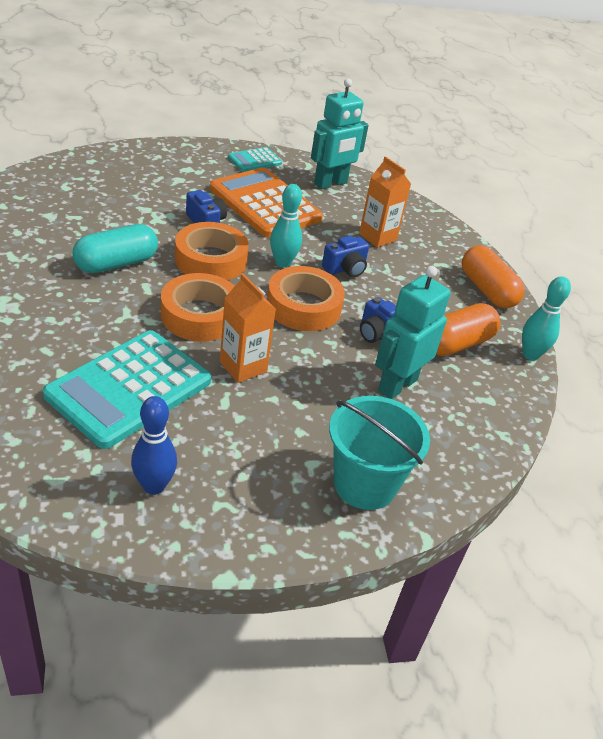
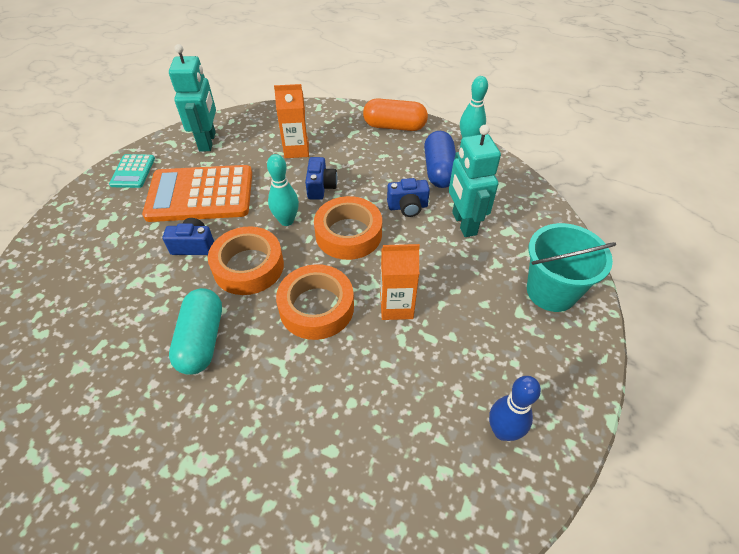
camera: 50 degrees left, 10 degrees up
(129, 388) = (379, 401): turquoise calculator -> none
(457, 343) = (439, 170): orange capsule -> blue capsule

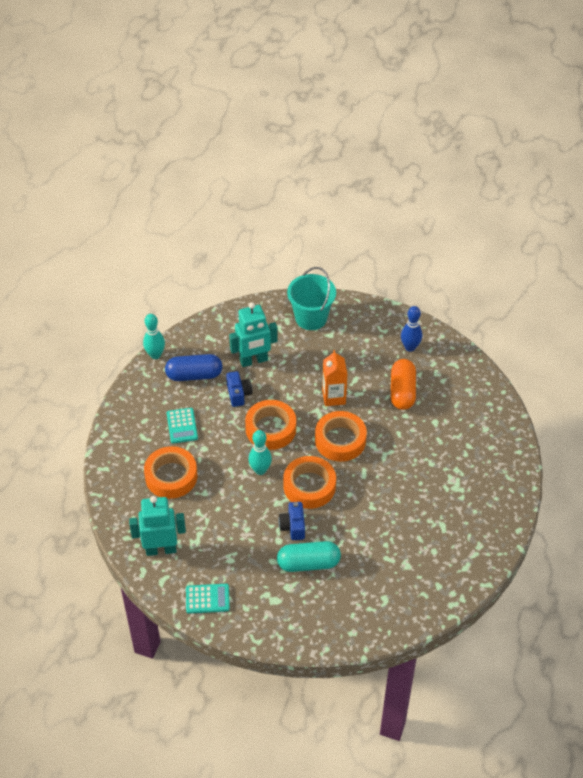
camera: 95 degrees left, 0 degrees up
(200, 194) = (234, 537): orange calculator -> none
(202, 340) = (375, 500): turquoise capsule -> turquoise capsule (308, 563)
(296, 150) = (171, 476): orange carton -> orange tape
(321, 187) = (219, 452): blue camera -> none
(364, 159) = (182, 426): none -> turquoise calculator
(394, 126) = (134, 407): orange capsule -> orange capsule (402, 391)

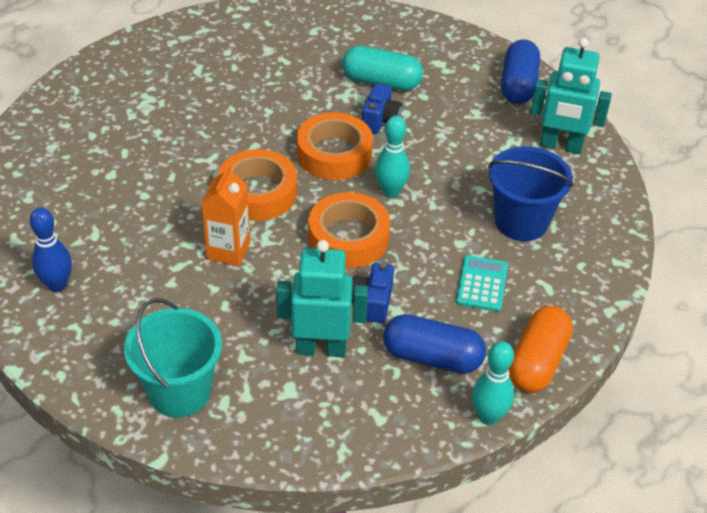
camera: 160 degrees left, 5 degrees down
(171, 476) = (521, 222): orange tape -> blue bucket
(207, 599) = (518, 85): turquoise calculator -> blue capsule
(402, 391) = (122, 226): orange capsule -> orange capsule (537, 362)

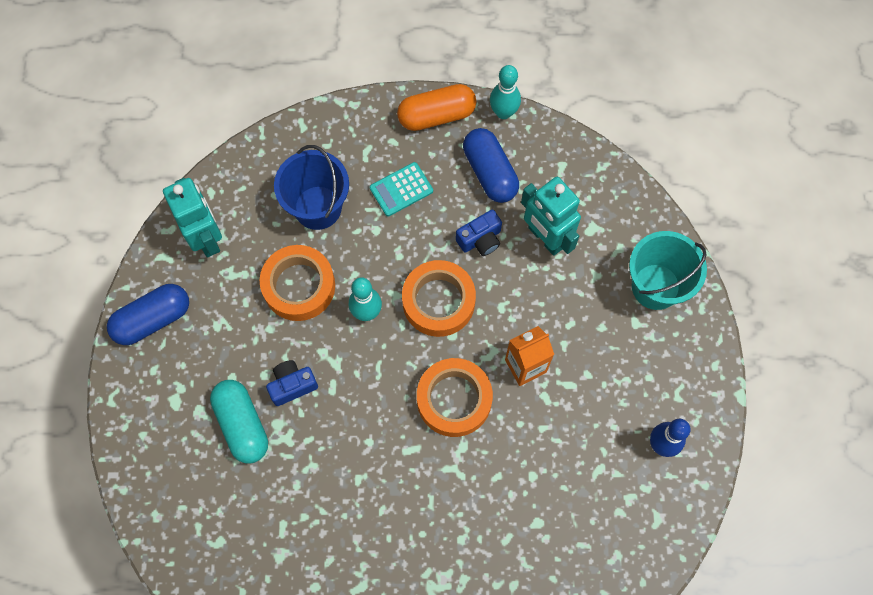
camera: 130 degrees left, 25 degrees up
(334, 154) = (363, 384): orange tape -> orange tape (299, 286)

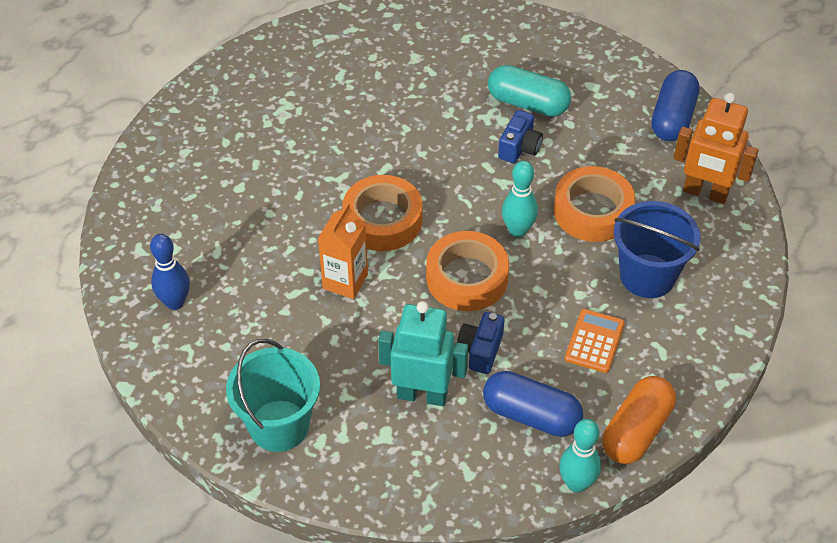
camera: 140 degrees right, 20 degrees down
(206, 238) = (705, 193): turquoise robot -> orange robot
(401, 189) = (594, 341): turquoise calculator -> orange calculator

